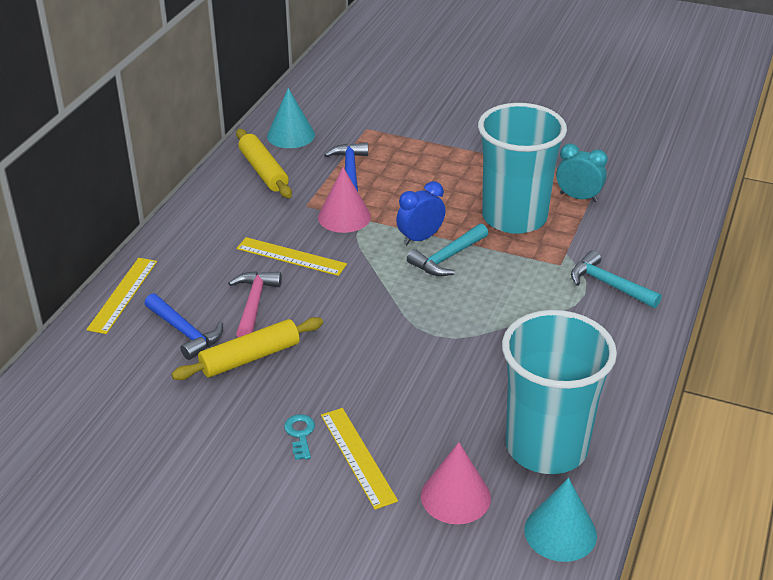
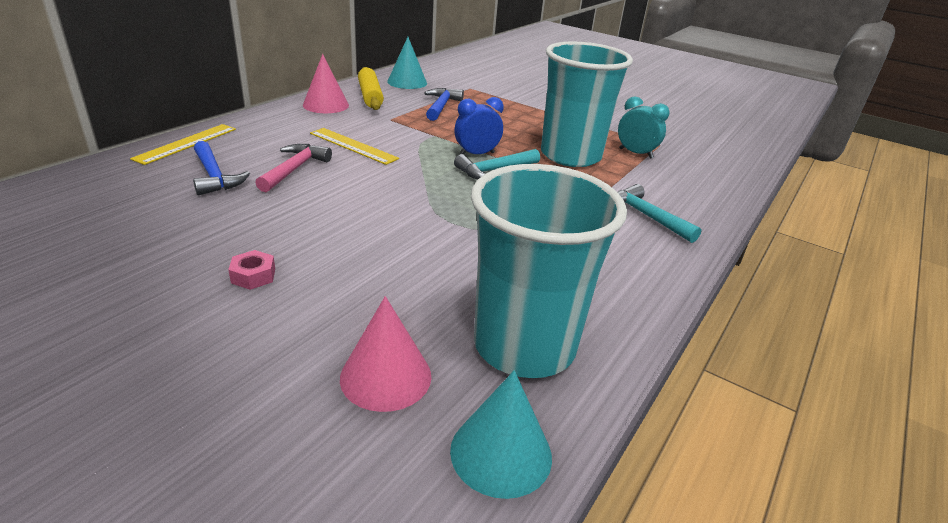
camera: 10 degrees right, 5 degrees down
(250, 357) = (257, 205): yellow rolling pin -> none
(300, 434) = (253, 276): turquoise key -> pink nut
(344, 217) = (417, 130): pink cone -> pink cone (326, 105)
(358, 457) = (299, 309): yellow ruler -> none

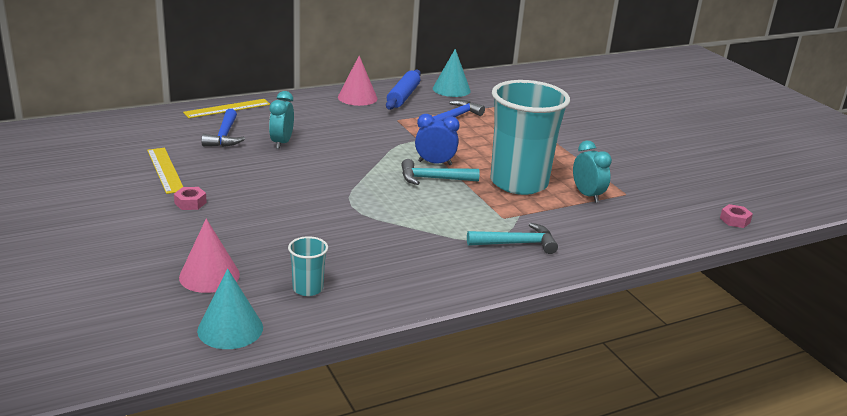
camera: 30 degrees right, 5 degrees down
(294, 169) = (281, 143): pink hammer -> turquoise clock
(353, 146) = (342, 135): yellow ruler -> yellow ruler (165, 170)
(370, 96) = (403, 96): yellow rolling pin -> blue rolling pin
(524, 346) = (308, 288): turquoise cup -> turquoise cup, size x0.41
(646, 216) = (517, 243): turquoise hammer -> turquoise hammer turned 90 degrees clockwise
(756, 147) = (735, 220): none -> pink nut

